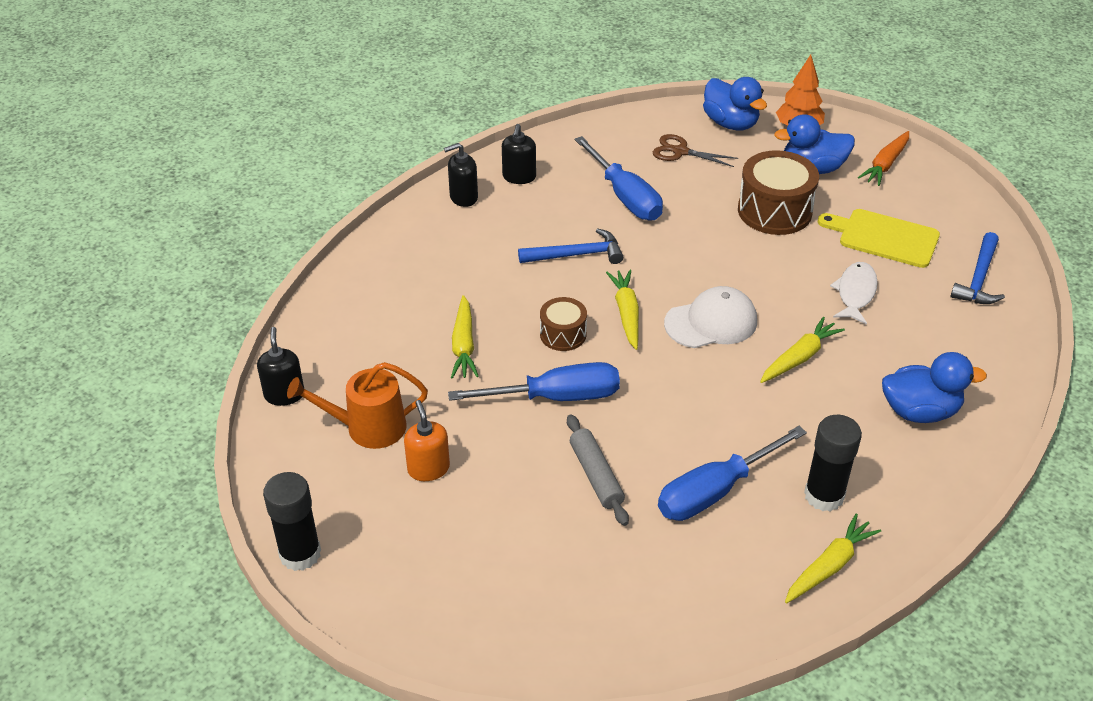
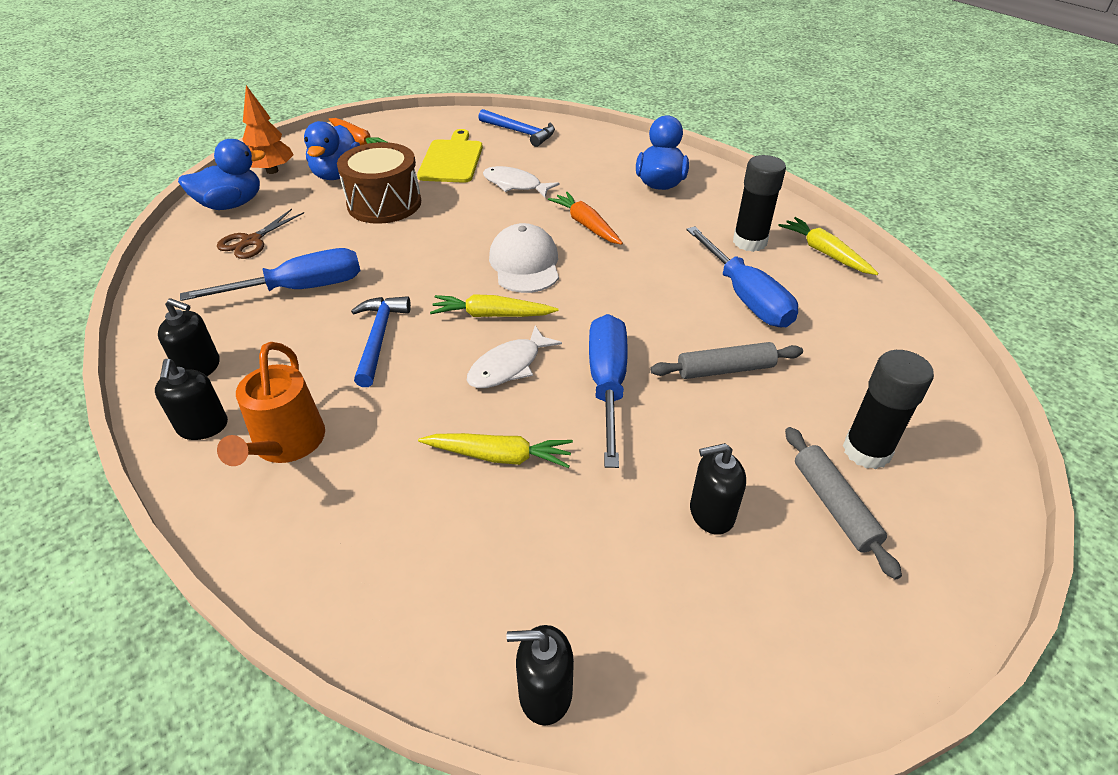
camera: 80 degrees left, 0 degrees up
(300, 554) = (869, 680): black glue stick -> black glue stick (866, 451)
(368, 427) = (632, 576): orange watering can -> orange watering can (286, 444)
(428, 468) = (711, 513): orange soap dispenser -> black soap dispenser
(447, 546) = (834, 505): none -> grey rolling pin
(563, 334) = (509, 366): brown drum -> white fish
(799, 357) = (586, 225): yellow carrot -> orange carrot
(884, 237) = (452, 159): yellow cutting board -> yellow cutting board turned 150 degrees clockwise

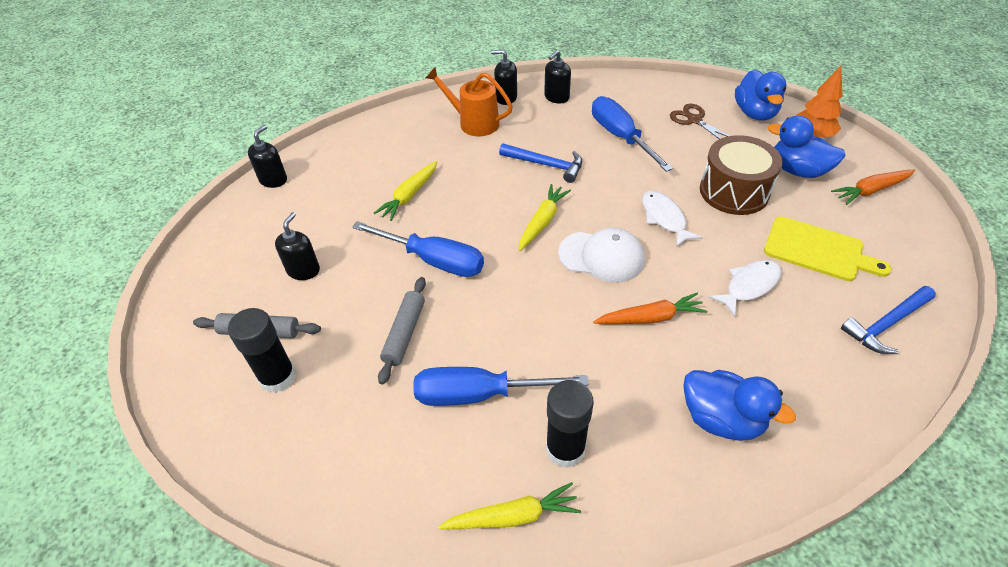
camera: 115 degrees right, 5 degrees up
(299, 289) = (621, 137): blue screwdriver -> blue screwdriver turned 150 degrees clockwise
(509, 366) = (482, 217): white fish -> white fish (664, 218)

